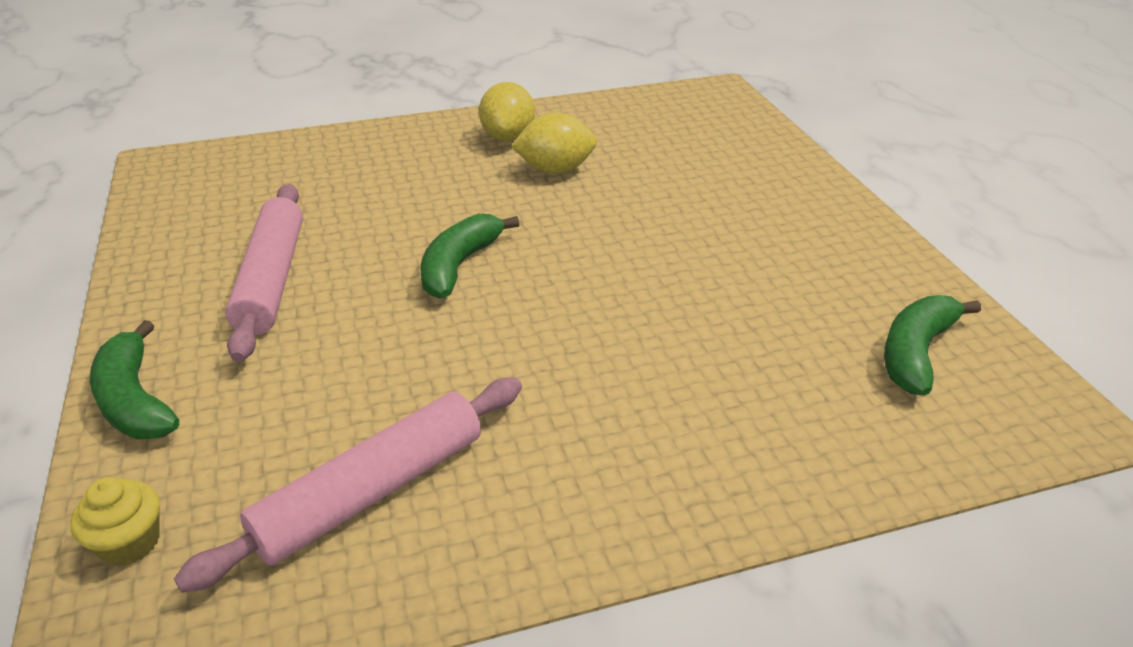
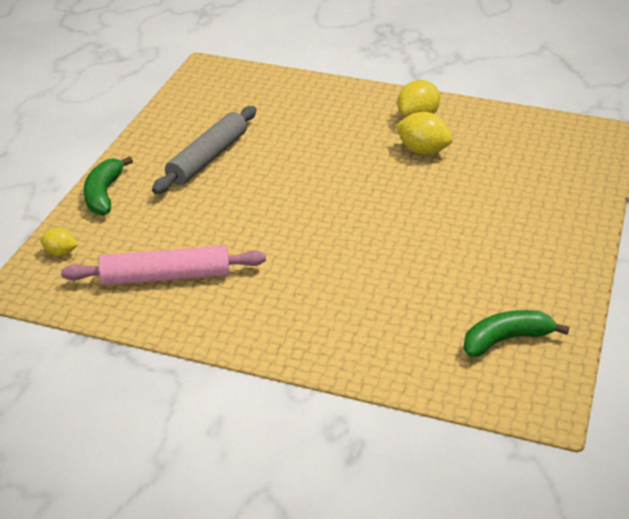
camera: 35 degrees right, 0 degrees up
(130, 542) = (60, 252): yellow cupcake -> yellow lemon
(272, 279) = (208, 158): pink rolling pin -> grey rolling pin
(459, 265) = (307, 188): green banana -> none

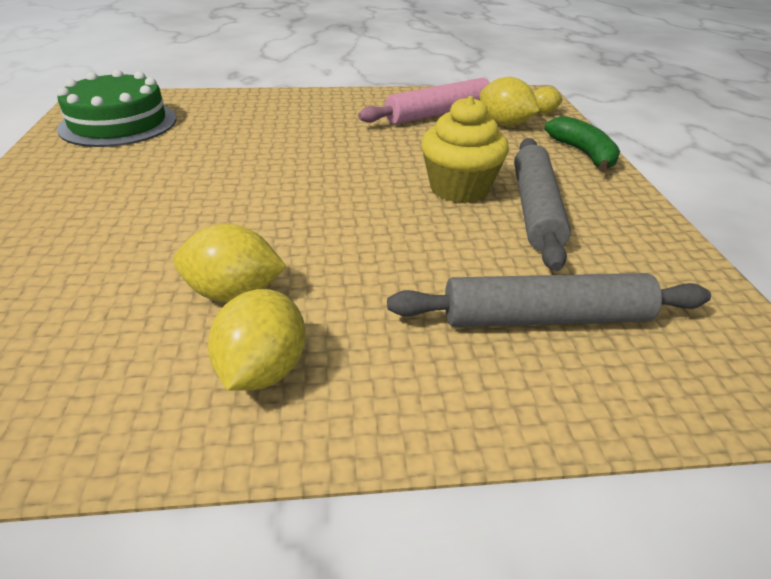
camera: 155 degrees right, 0 degrees up
(120, 245) = (504, 124): none -> yellow lemon
(240, 185) = (459, 188): none -> yellow cupcake
(275, 108) = (545, 318): none -> grey rolling pin
(505, 340) = (118, 123): green banana -> green cake

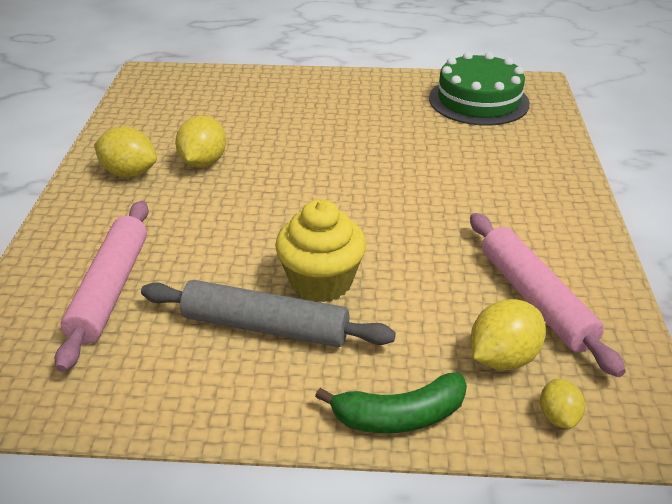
camera: 100 degrees right, 0 degrees up
(545, 318) = (110, 289): grey rolling pin -> pink rolling pin

